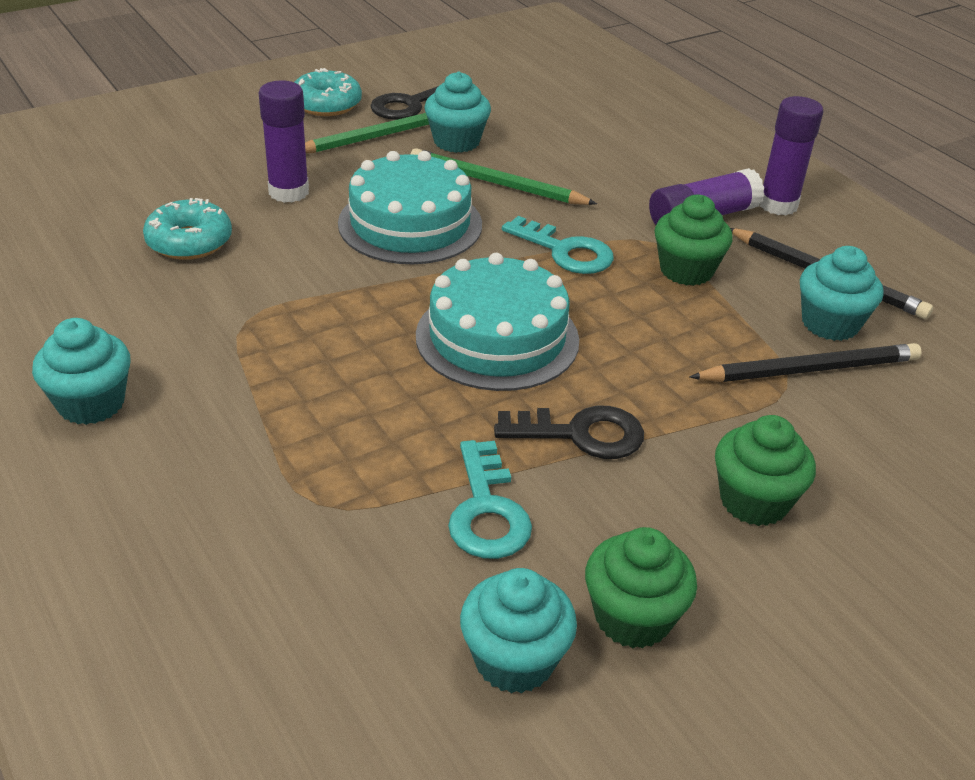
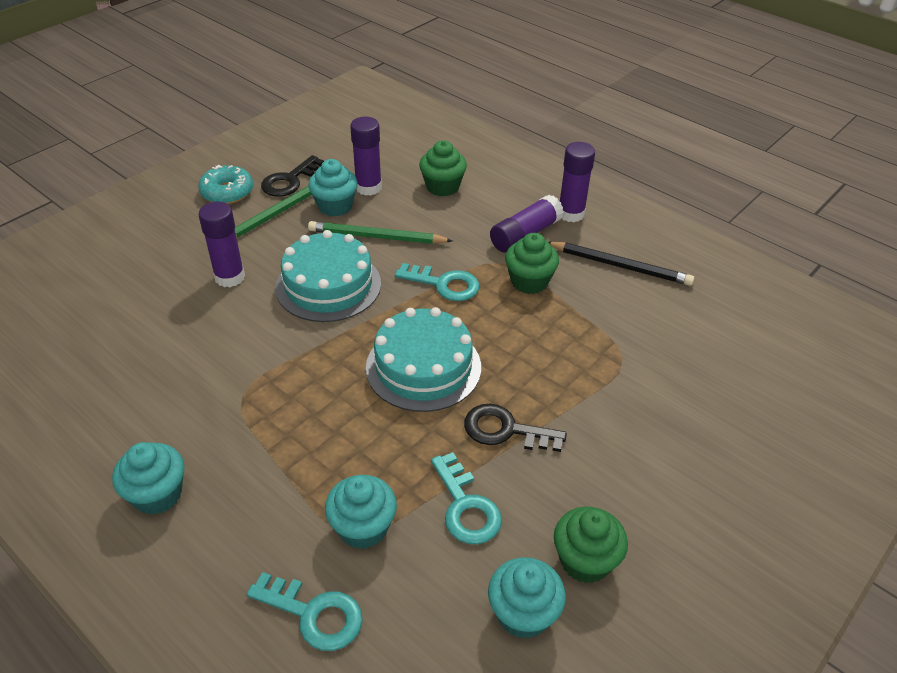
camera: 15 degrees left, 5 degrees up
(189, 242) = (173, 338): turquoise donut -> none
(225, 585) = (314, 614): none -> turquoise key
(509, 129) = (368, 187): none -> purple glue stick
(581, 434) = (505, 430): black key -> black key turned 150 degrees counterclockwise
(754, 501) = (630, 453): green cupcake -> green cupcake (442, 187)
(809, 369) = (631, 342): black pencil -> none
(830, 324) = (633, 303): turquoise cupcake -> turquoise cupcake (363, 528)

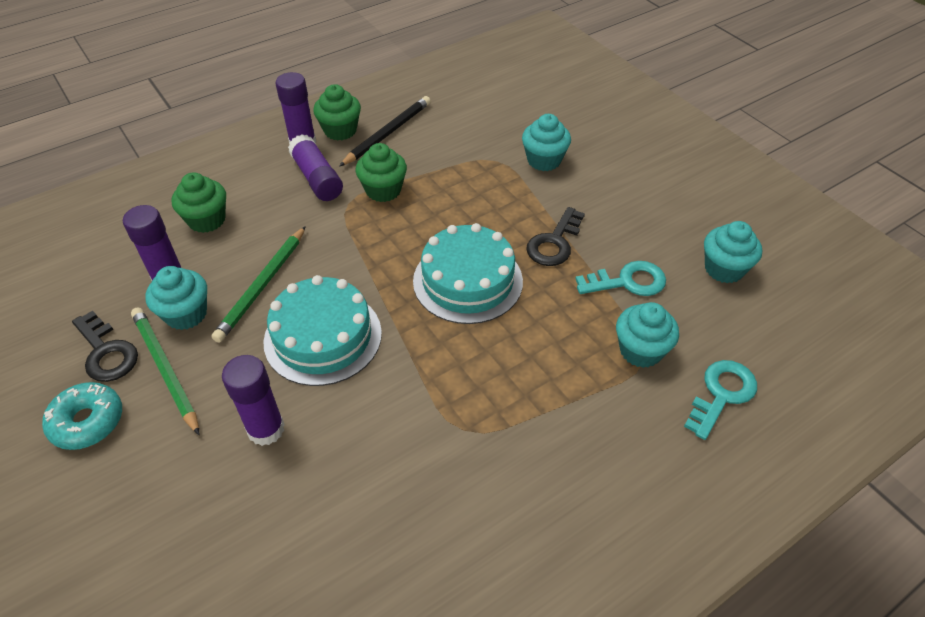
camera: 75 degrees left, 5 degrees up
(157, 494) = (582, 514): turquoise cupcake -> turquoise cupcake (544, 160)
(444, 284) = (361, 247): turquoise key -> none
(585, 561) = (682, 227): green cupcake -> green cupcake (340, 130)

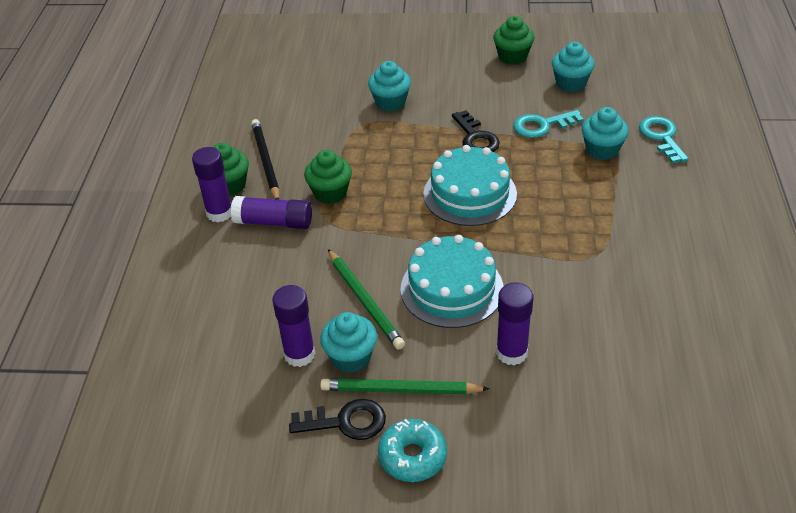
camera: 50 degrees left, 5 degrees down
(207, 220) = (250, 306): green cupcake -> green cupcake (512, 56)
(627, 282) = (542, 125): turquoise key -> turquoise key turned 135 degrees counterclockwise

